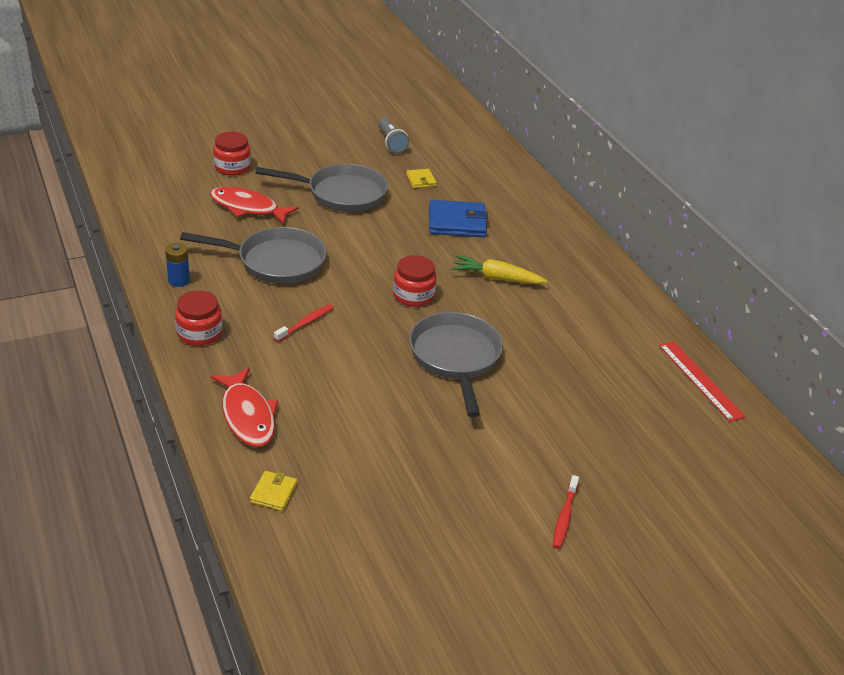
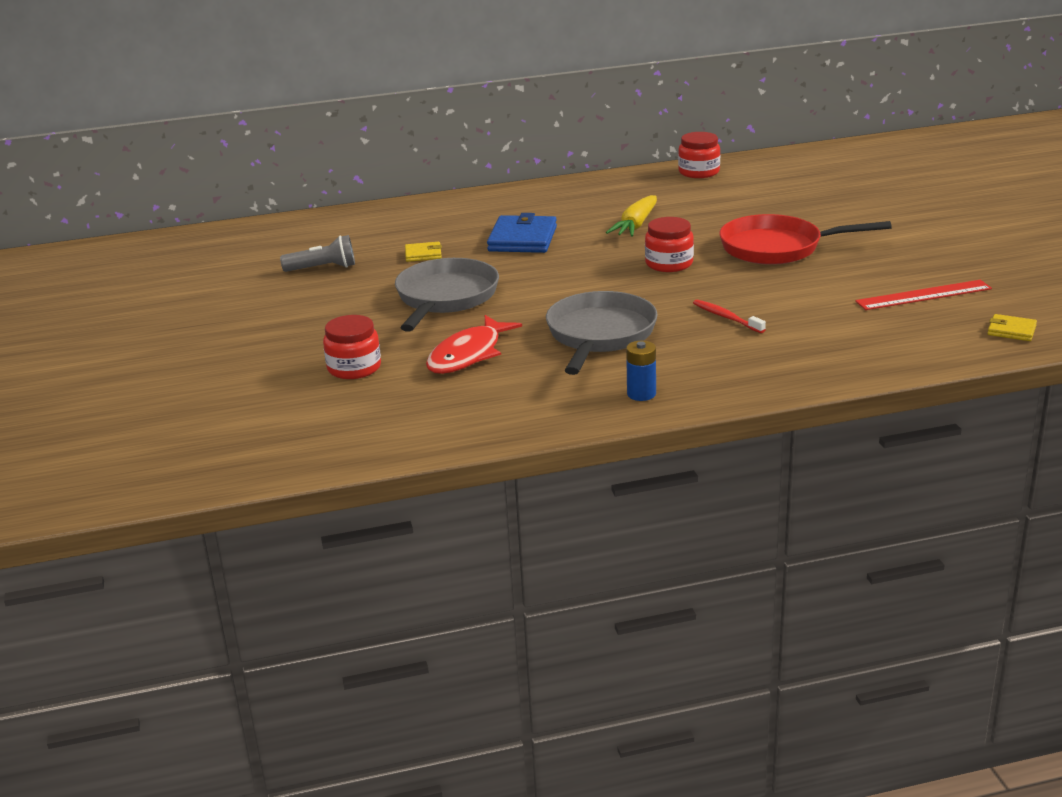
camera: 75 degrees left, 10 degrees down
(199, 333) = (753, 376): red jar -> red jar (699, 172)
(247, 416) = (898, 345): red fish -> none
(455, 358) = (777, 248): grey pan -> red pan
(564, 516) = (987, 217): red toothbrush -> none
(700, 380) = (791, 160): red ruler -> red ruler (923, 295)

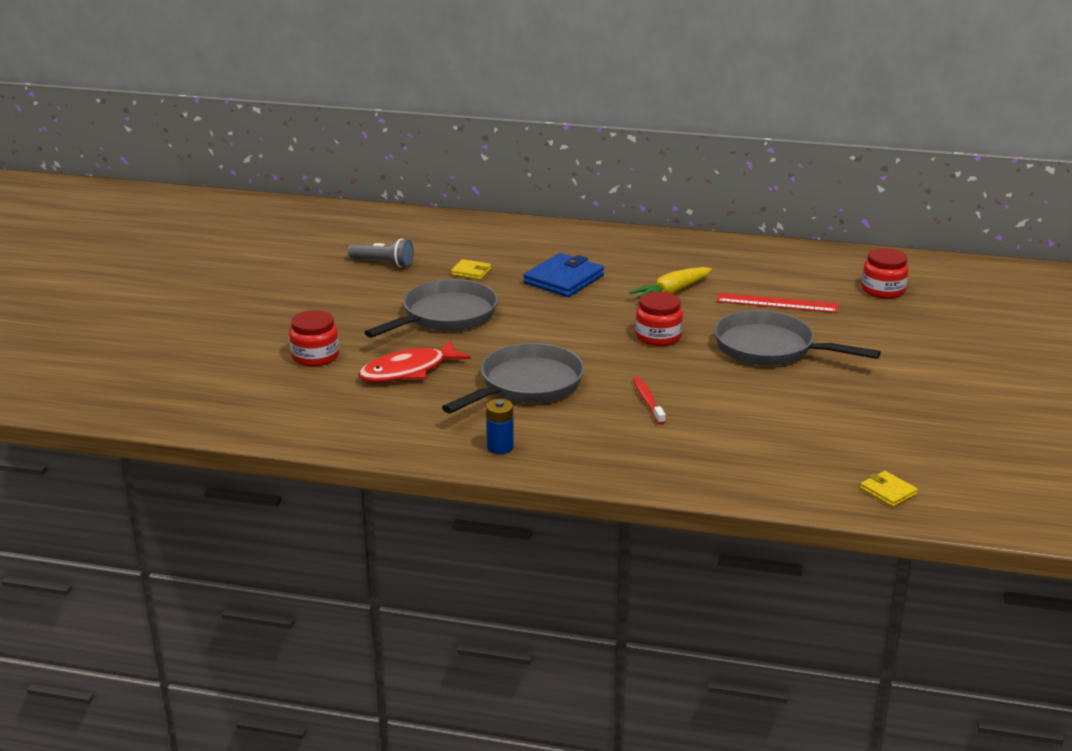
camera: 25 degrees right, 0 degrees up
(699, 172) = (788, 254): red jar -> red jar (883, 290)
(777, 248) = (770, 348): red pan -> grey pan
(923, 295) = (848, 432): red ruler -> red ruler (777, 303)

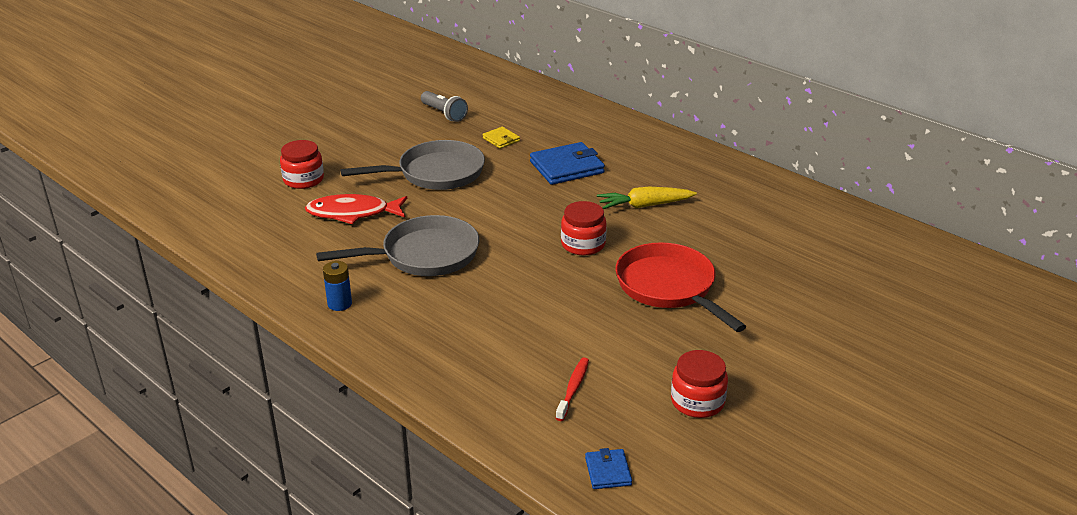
camera: 30 degrees right, 5 degrees up
(648, 401) = (502, 303): red toothbrush -> red toothbrush (573, 389)
(770, 348) = (669, 287): grey pan -> red pan
(777, 303) = (728, 244): red ruler -> none
(883, 290) = (849, 262): red jar -> red jar (697, 401)
(888, 491) = (608, 471): yellow wallet -> blue wallet

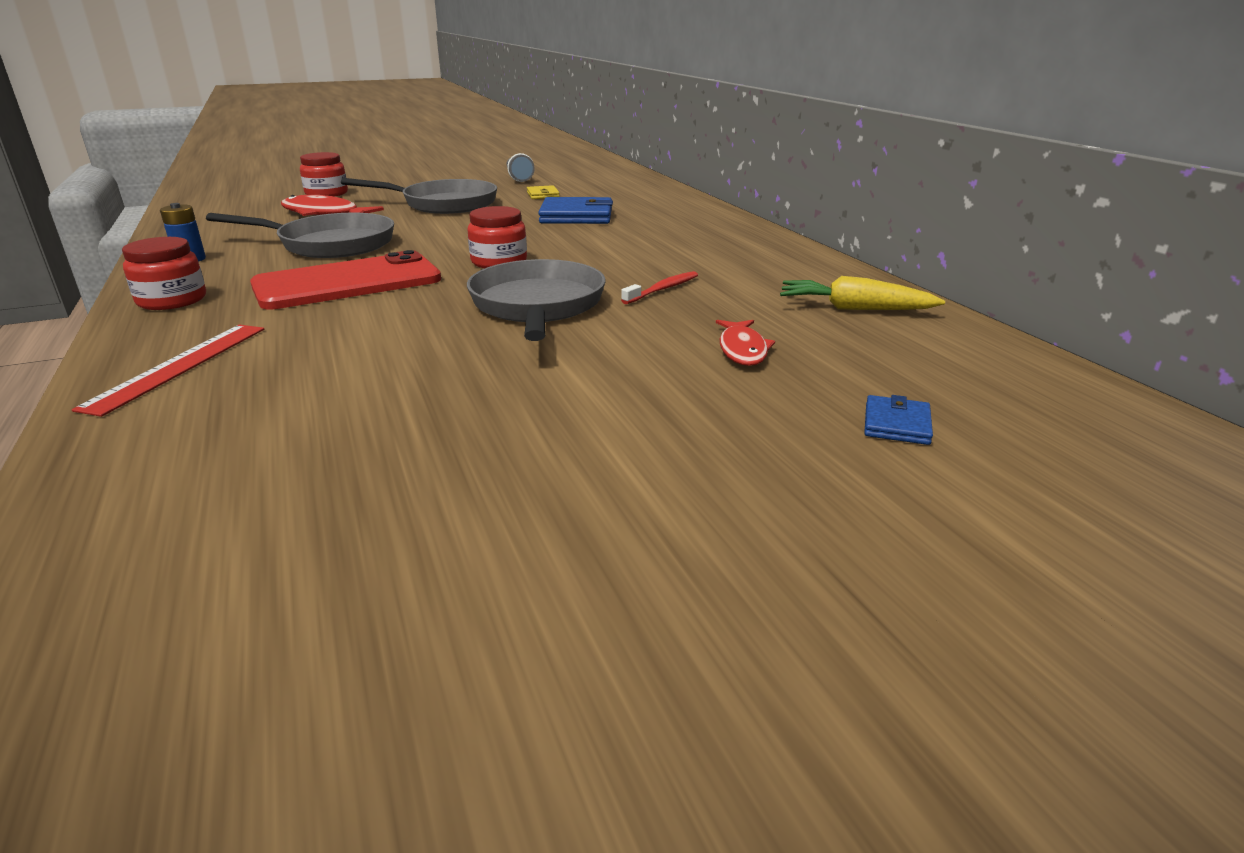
camera: 25 degrees right, 5 degrees down
(508, 298) = (348, 283): none -> red phone
(523, 410) = (179, 366): none -> red ruler
(573, 389) = (268, 361): red toothbrush -> red toothbrush (662, 289)
(608, 471) = (145, 447): blue wallet -> blue wallet (896, 424)
(644, 205) = (615, 248): yellow carrot -> yellow carrot (853, 309)
(669, 287) = (538, 306): red pan -> grey pan
(697, 401) = (390, 408): red jar -> red jar (172, 300)
(829, 295) = (742, 350): none -> red fish

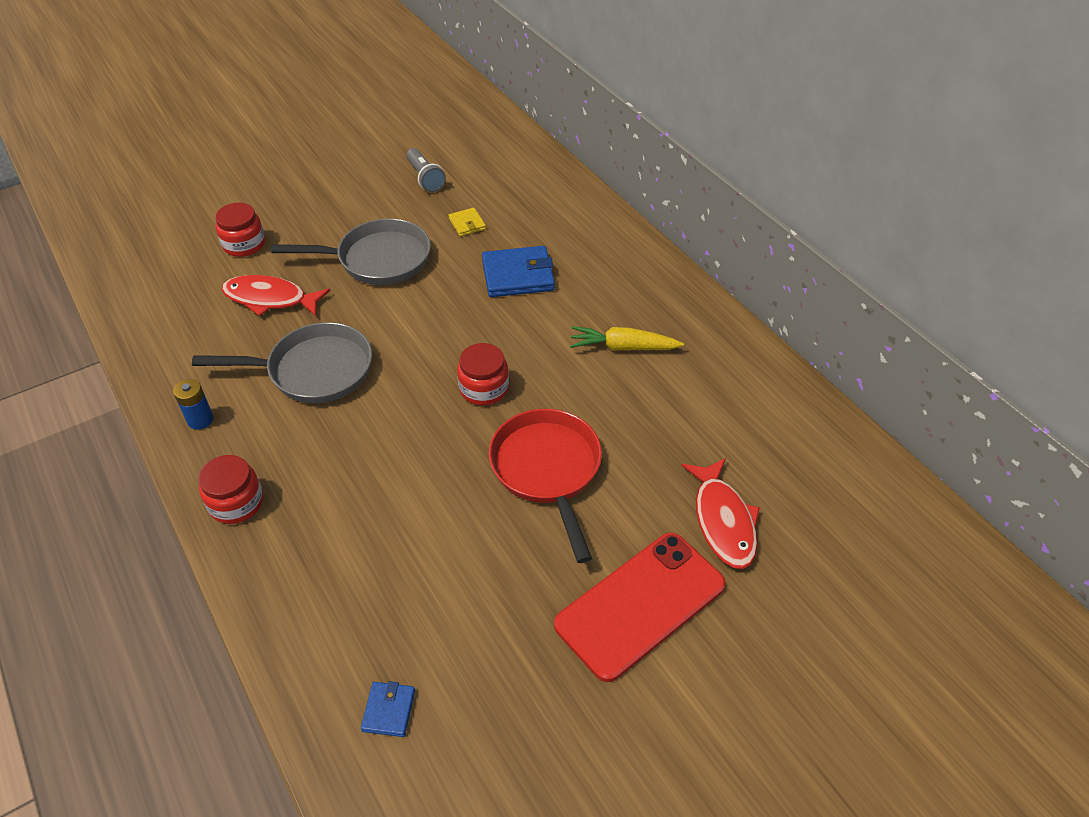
camera: 10 degrees left, 20 degrees up
(179, 366) = (313, 610): red ruler -> none
(348, 283) = (370, 448): red phone -> red phone (640, 605)
(538, 306) = (547, 470): grey pan -> red pan
(662, 289) = (638, 425): red toothbrush -> none
(742, 350) = (723, 521): red fish -> red fish, size x1.57
(853, 309) = (794, 440): yellow carrot -> yellow carrot (622, 347)
(896, 424) = (841, 609): blue wallet -> blue wallet (389, 710)

